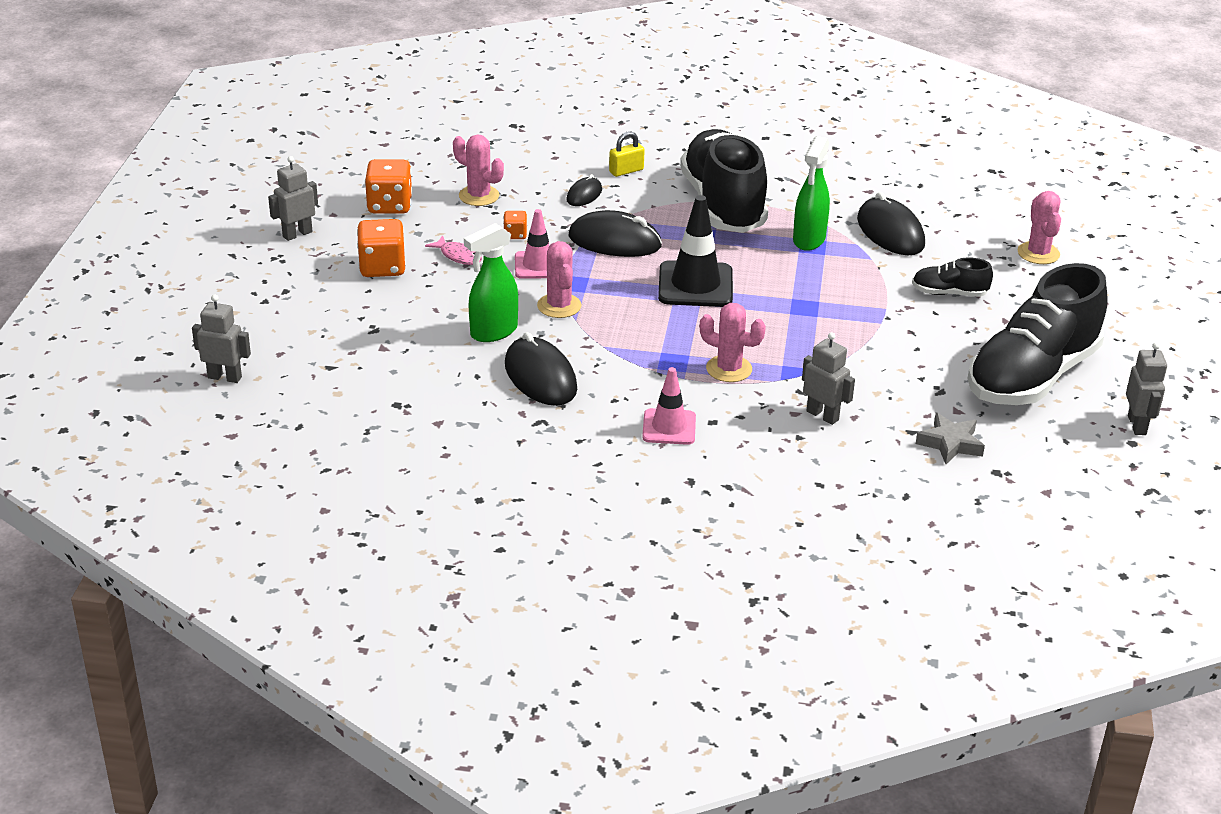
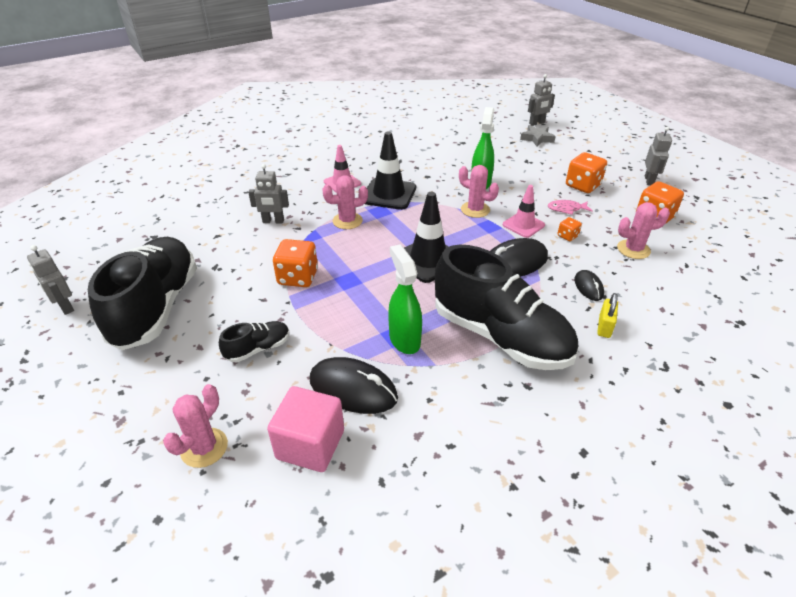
camera: 140 degrees right, 5 degrees up
(540, 377) = (427, 176): black mouse -> none
(630, 378) = (389, 194): none -> black traffic cone
(855, 334) = (298, 277): none -> orange dice
(950, 443) = (189, 239): grey star -> grey star (537, 138)
(954, 220) = (310, 444): none -> pink cube
(1038, 253) = (204, 448): pink cactus -> pink cactus turned 75 degrees clockwise

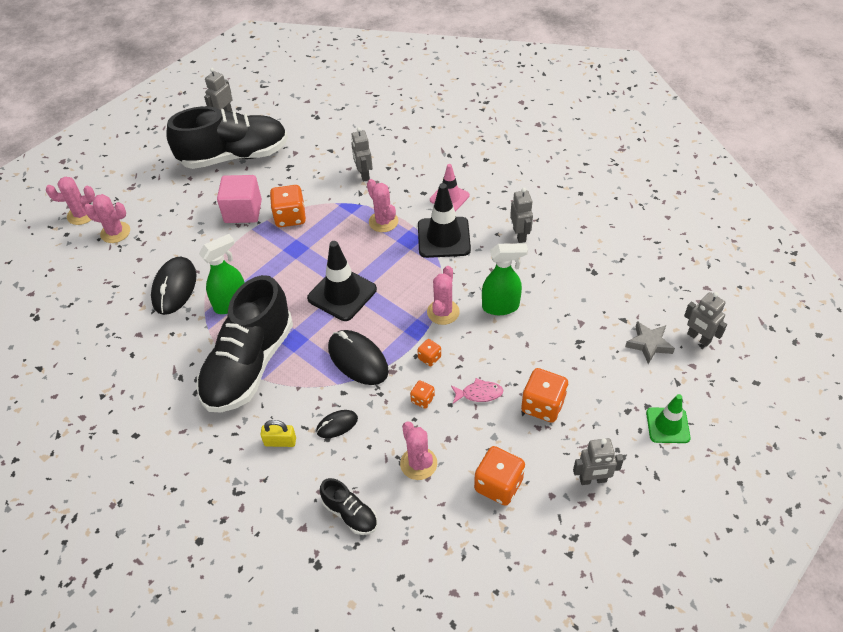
camera: 75 degrees right, 10 degrees up
(128, 492) = (81, 215): none -> pink cactus
(258, 349) = (204, 224): black shoe -> black shoe (350, 514)
(310, 444) = (123, 281): pink cube -> pink cube (243, 211)
(408, 161) = (520, 235): none -> grey robot
(523, 225) = (429, 358): pink traffic cone -> orange dice
(566, 209) = (479, 393): pink fish -> pink fish turned 105 degrees clockwise
(606, 147) = (667, 425): none -> green traffic cone

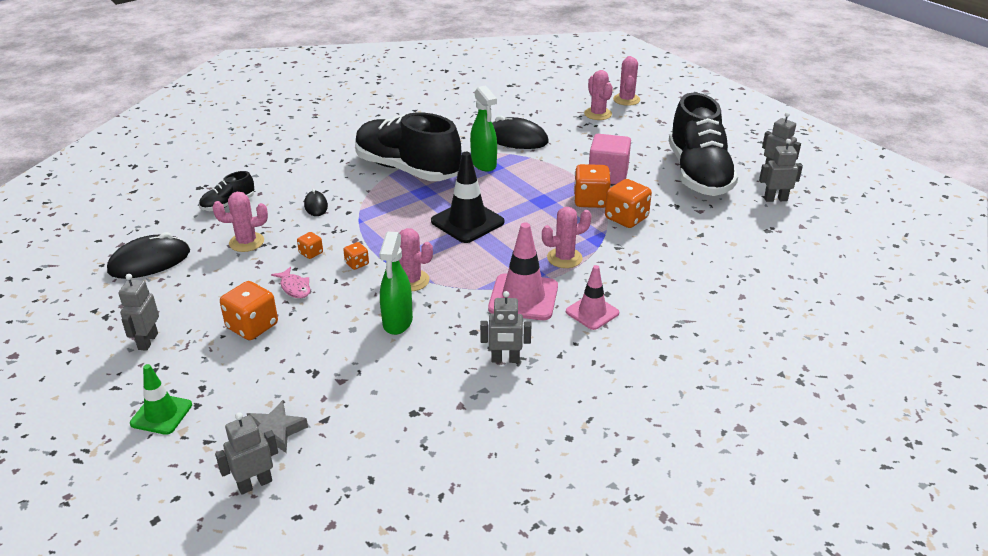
camera: 100 degrees right, 15 degrees down
(115, 232) = (598, 114): pink cactus -> pink cactus turned 45 degrees counterclockwise
(280, 442) = (319, 179): yellow padlock -> none
(358, 359) = (380, 223): black mouse -> black mouse (149, 262)
(364, 174) = (650, 253): grey robot -> grey robot (775, 199)
(443, 237) = (523, 297): black traffic cone -> pink traffic cone
(479, 393) = (294, 287): pink fish -> pink fish turned 45 degrees counterclockwise
(498, 485) = (191, 282): orange dice -> orange dice (626, 218)

